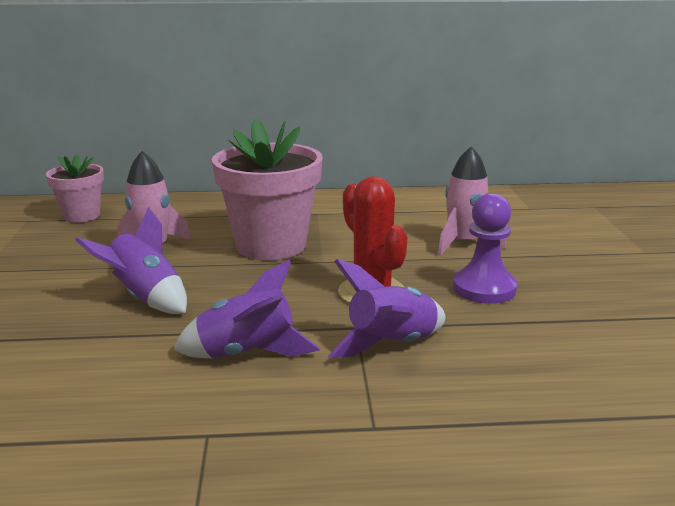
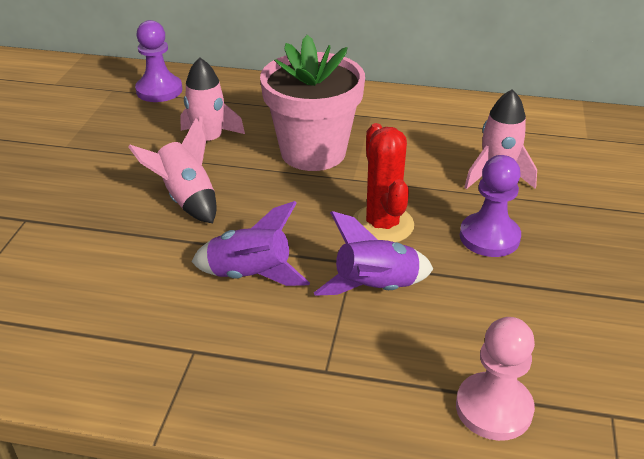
camera: 15 degrees right, 15 degrees up
(81, 215) = (159, 90): pink flower pot -> purple pawn
(145, 298) = (186, 199): purple rocket -> pink rocket
(574, 429) = (493, 408): none -> pink pawn

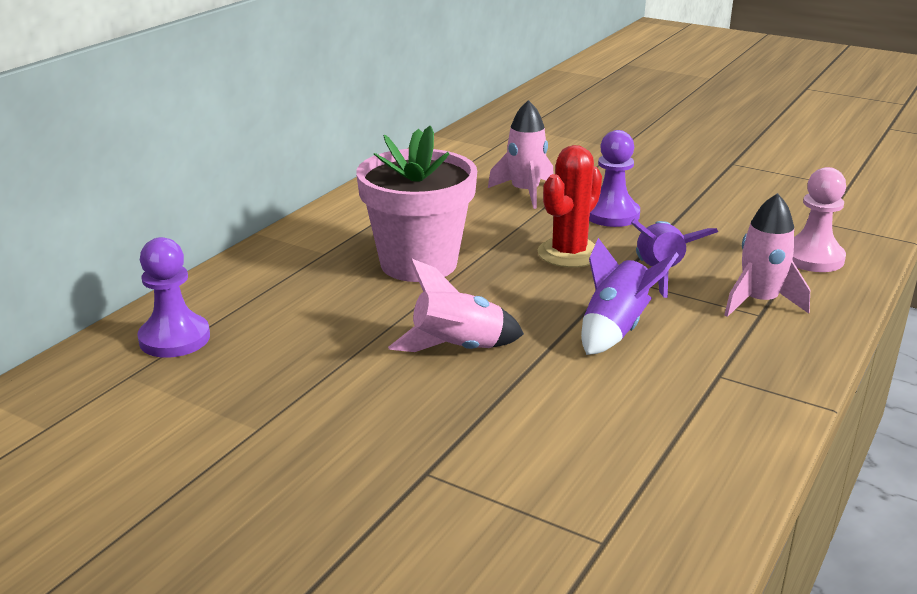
camera: 70 degrees left, 10 degrees down
(209, 141) = (343, 319): pink rocket -> pink rocket (759, 302)
(382, 225) = (569, 253): red cactus -> red cactus turned 60 degrees counterclockwise

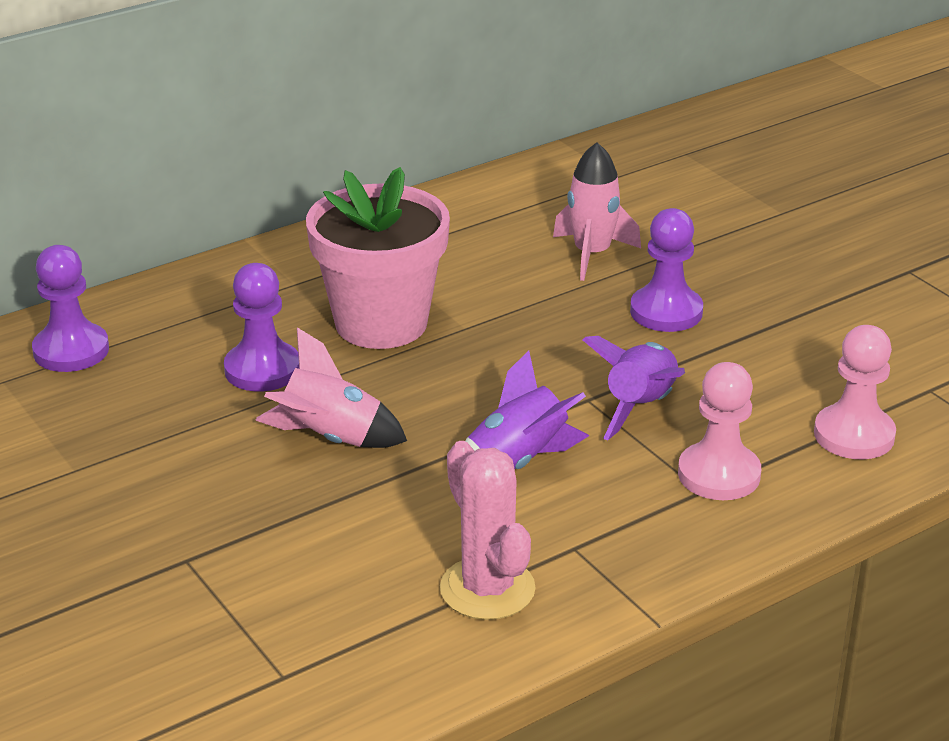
camera: 25 degrees right, 5 degrees up
(355, 314) = (262, 369): none -> purple pawn
(569, 253) = (561, 353): red cactus -> none
(690, 422) = (487, 589): none -> pink cactus
(759, 302) = (719, 474): pink rocket -> pink pawn

